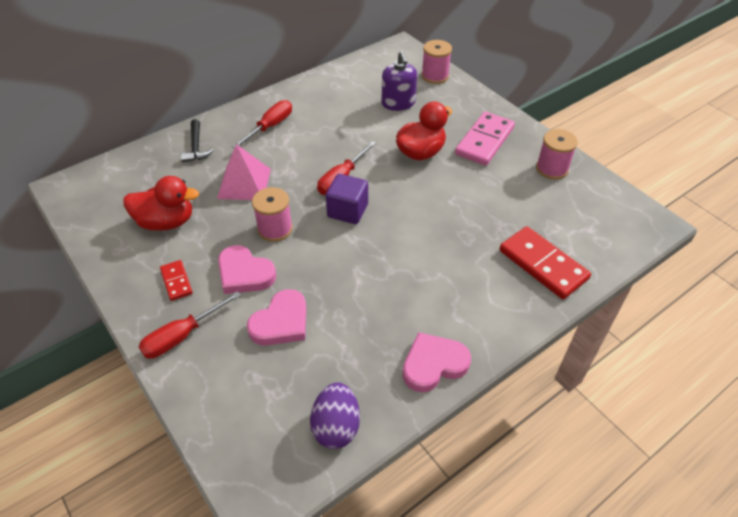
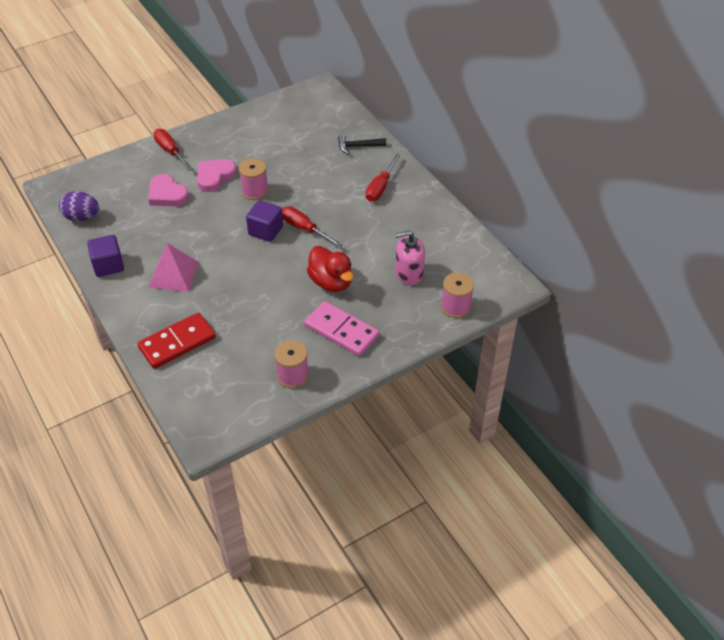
camera: 95 degrees right, 0 degrees up
(166, 222) = (274, 137): red duck -> none
(176, 281) = (216, 146): red domino -> none
(244, 183) = (309, 174): pink pyramid -> pink pyramid (174, 274)
(270, 126) = (380, 187): red screwdriver -> red screwdriver turned 75 degrees clockwise
(398, 103) = (409, 273): purple soap dispenser -> pink soap dispenser
(433, 364) = (108, 265): pink heart -> purple cube

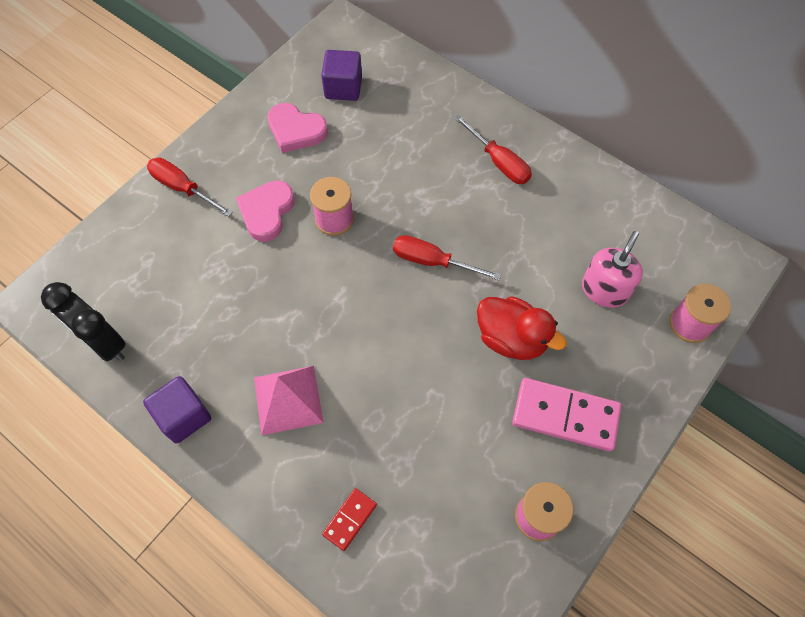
camera: 20 degrees left, 15 degrees up
(82, 217) = (104, 343): purple egg -> black clock
(167, 194) = (212, 263): pink heart -> pink heart (296, 130)
(177, 343) = (350, 519): red domino -> red domino, size x0.52
(265, 231) = (381, 281): purple cube -> purple cube (343, 88)
(358, 146) = (438, 105): black hammer -> none
(380, 187) = (499, 162): red screwdriver -> red screwdriver turned 45 degrees counterclockwise
(409, 273) = (604, 290): pink soap dispenser -> pink soap dispenser turned 150 degrees clockwise

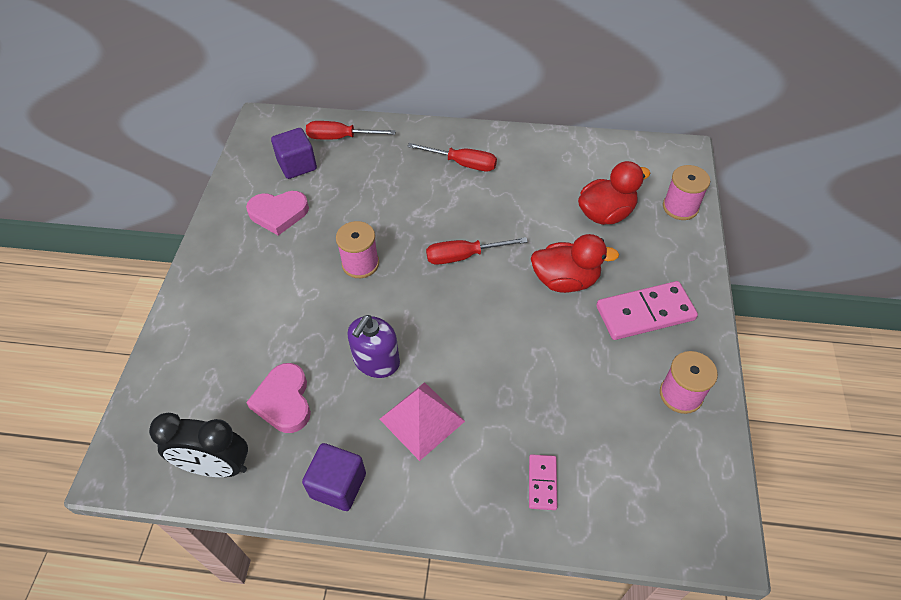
camera: 30 degrees left, 10 degrees down
(183, 188) = (205, 303): red screwdriver -> red screwdriver (340, 138)
(266, 212) = (297, 286): pink heart -> pink heart (284, 401)
(286, 322) = (376, 361): none -> purple soap dispenser
(350, 519) = (542, 483): red domino -> pink domino
(604, 290) = (605, 214): pink soap dispenser -> red duck

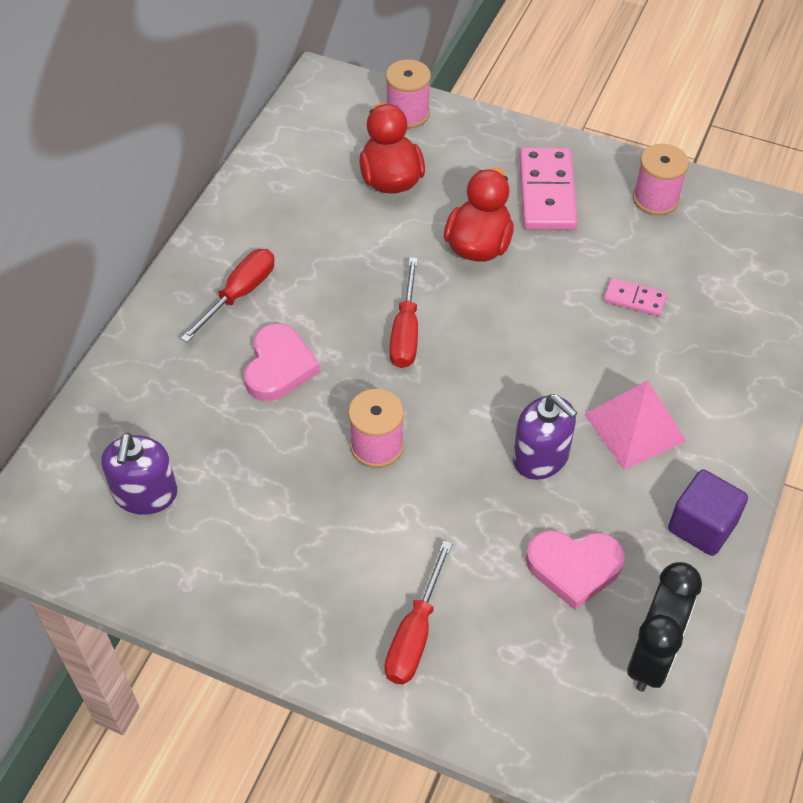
camera: 75 degrees left, 0 degrees up
(278, 213) = (239, 532): pink heart -> pink heart (279, 367)
(297, 165) = (145, 494): purple cube -> purple soap dispenser
(340, 138) = (111, 427): red screwdriver -> red screwdriver (415, 634)
(542, 483) = (733, 339): pink domino -> pink domino (634, 299)

